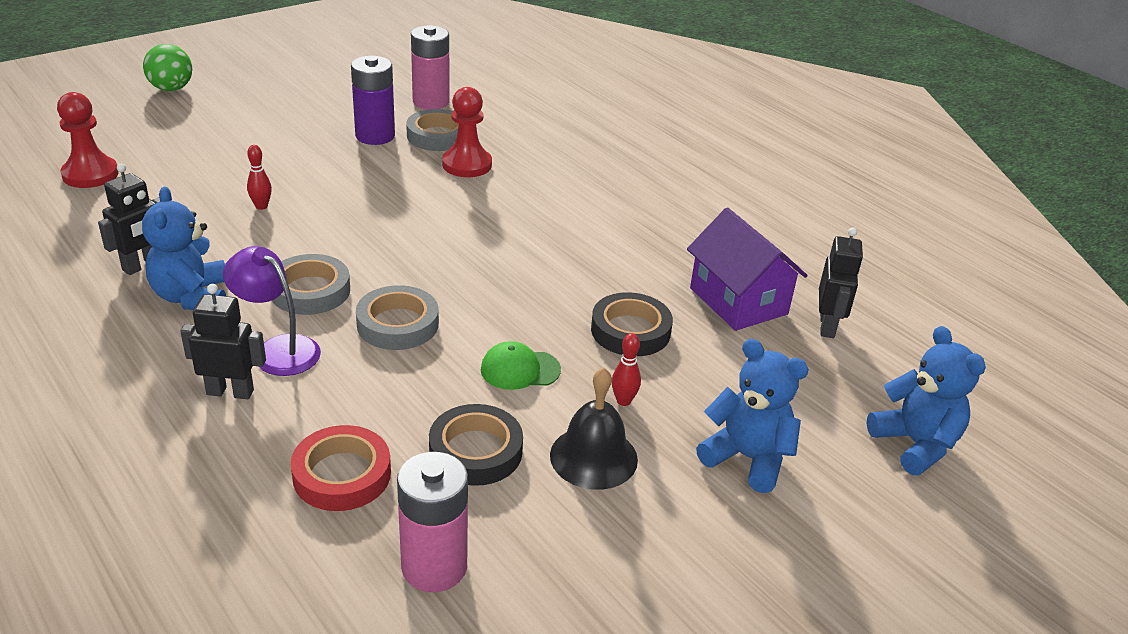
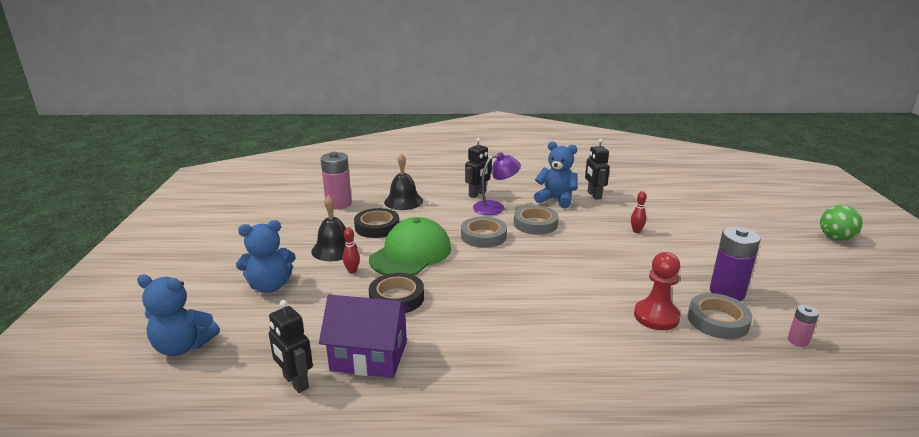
camera: 130 degrees right, 10 degrees down
(90, 174) = (702, 198): red pawn -> none
(342, 474) = (403, 201): red tape -> black bell
(431, 102) = (798, 341): pink battery -> pink battery, size x0.50
(520, 370) = (411, 254): green cap -> green cap, size x2.01

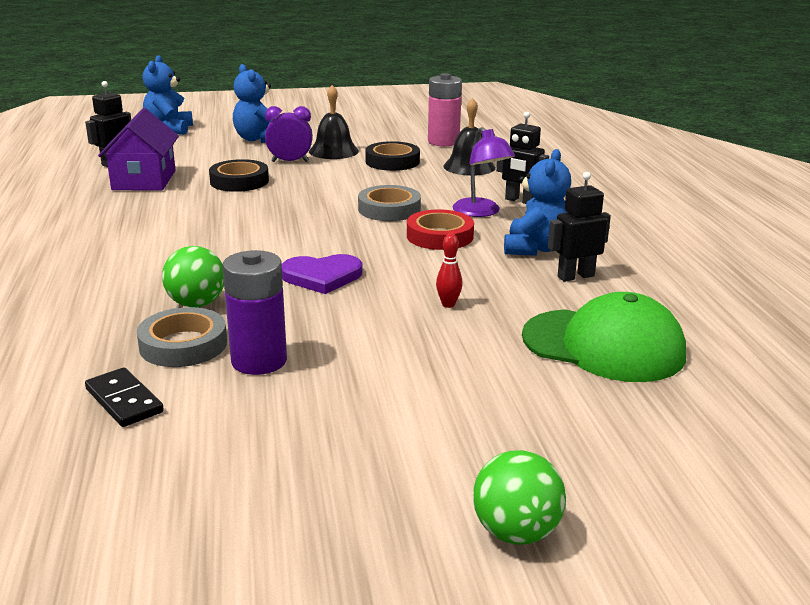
camera: 80 degrees right, 0 degrees up
(352, 271) = (290, 161): red bowling pin -> purple clock
(411, 254) = (332, 180): green cap -> green cap (603, 345)
(535, 224) = (440, 236): grey tape -> red tape
(603, 267) = (322, 276): none -> purple heart
(656, 316) = (196, 304): red pawn -> green ball
(798, 341) = (124, 400): pink battery -> black domino

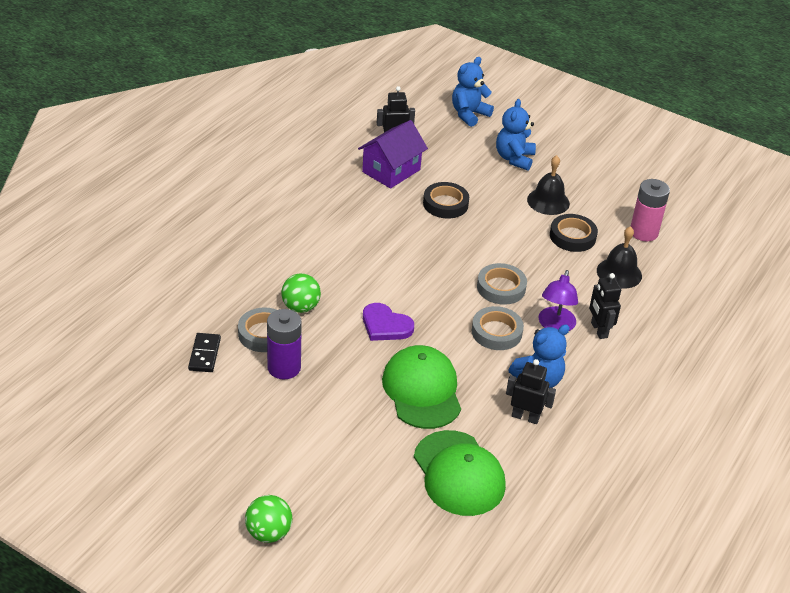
camera: 40 degrees right, 15 degrees up
(290, 161) = (503, 198): purple clock -> none
(440, 236) = (496, 332): red tape -> grey tape
(448, 304) = (422, 390): red bowling pin -> green cap

